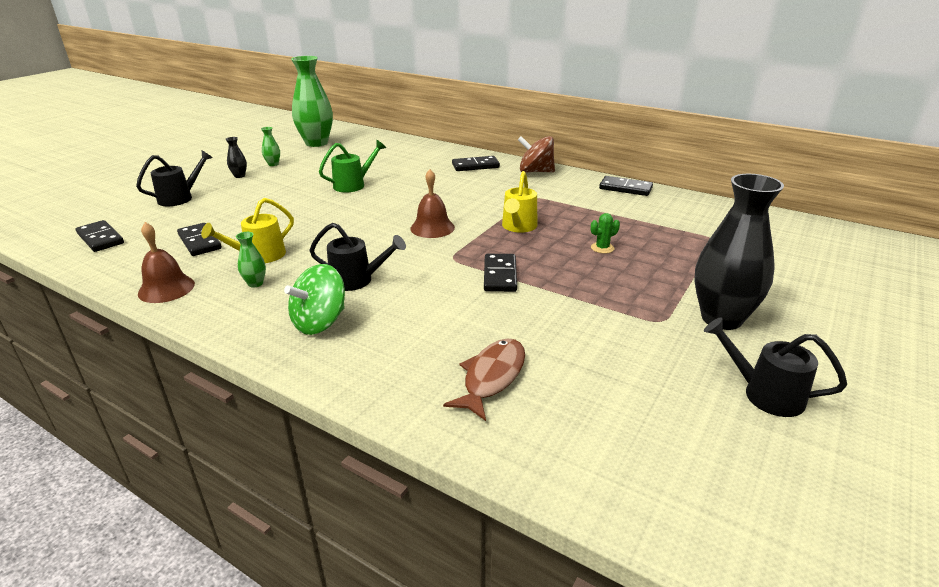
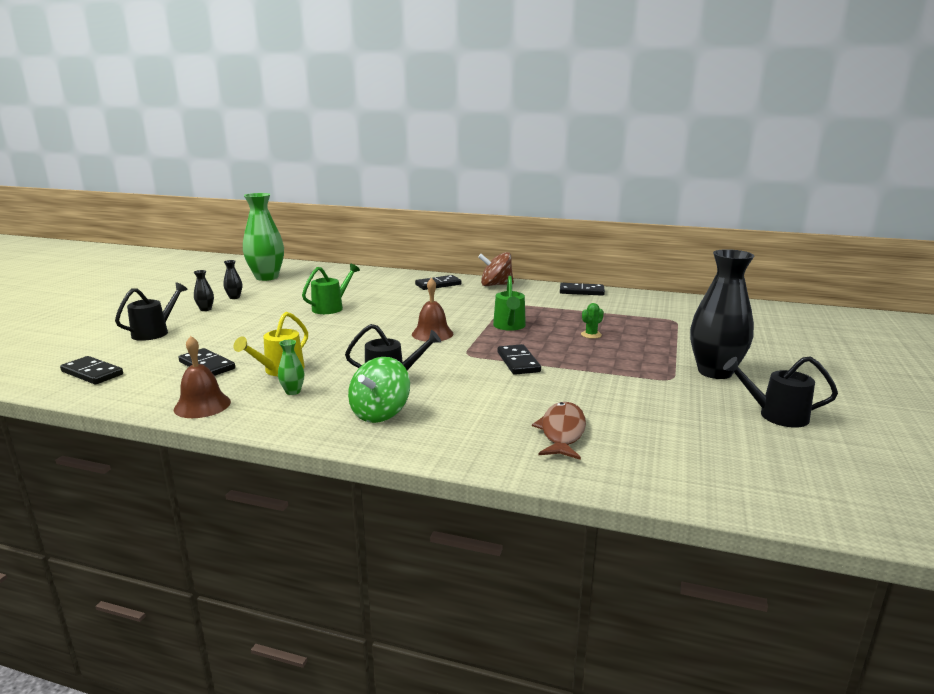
camera: 15 degrees left, 10 degrees down
(273, 164) = (234, 297): green vase -> black vase
(518, 227) = (509, 326): yellow watering can -> green watering can

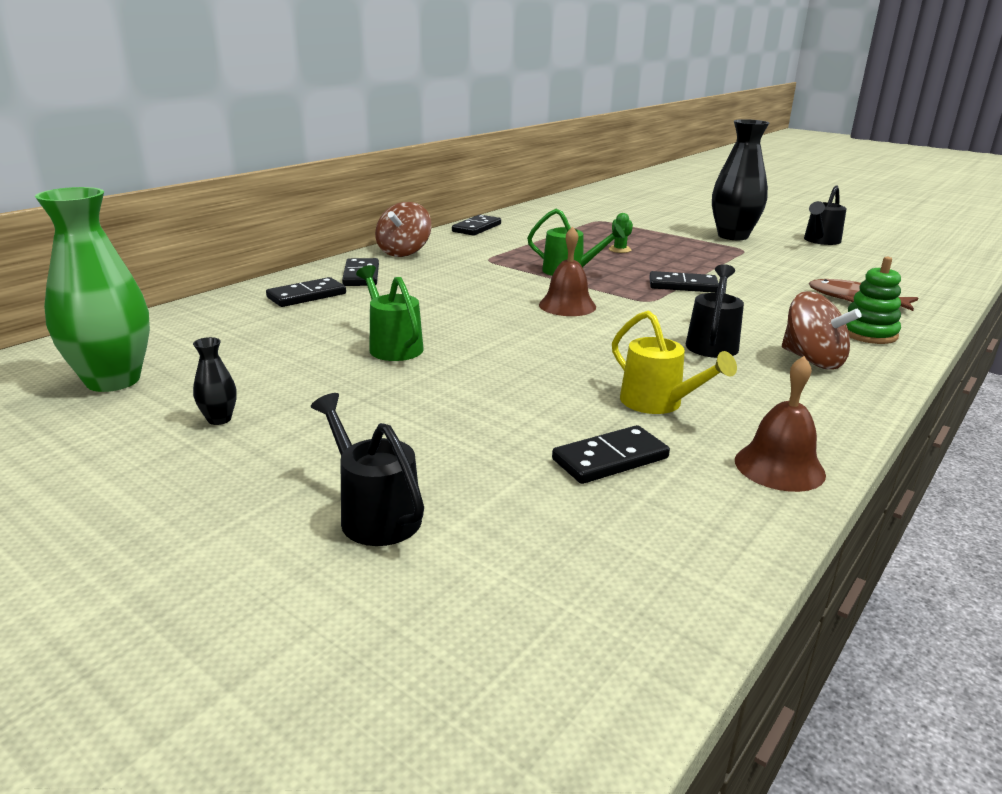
camera: 70 degrees left, 5 degrees up
(92, 373) = (595, 589): black domino -> black domino (307, 296)
(205, 309) = (268, 452): black vase -> none
(293, 391) = (740, 400): green vase -> none
(380, 413) = (812, 360): green spinning top -> brown spinning top
(462, 436) = (868, 333): none -> green stacking toy

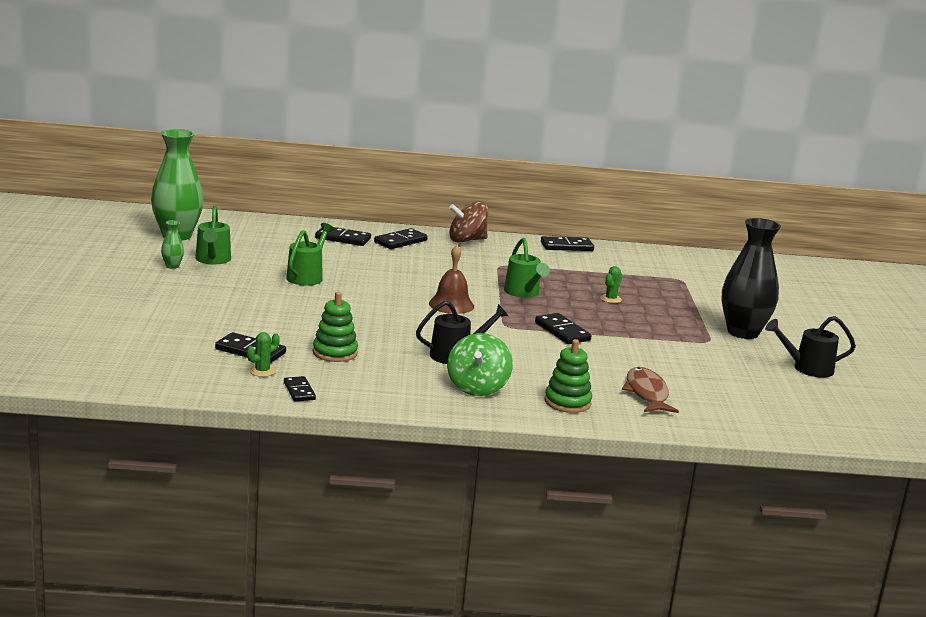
camera: 50 degrees right, 5 degrees down
(219, 419) = (172, 266): black vase -> green vase
(246, 384) = (212, 260): none -> green watering can
(374, 513) = (136, 316): black watering can -> none
(659, 404) = (335, 353): yellow watering can -> green stacking toy
(691, 472) = (262, 371): none -> green cactus
(779, 467) = (299, 391): brown bell -> black domino
(812, 360) = (477, 387): brown spinning top -> green spinning top

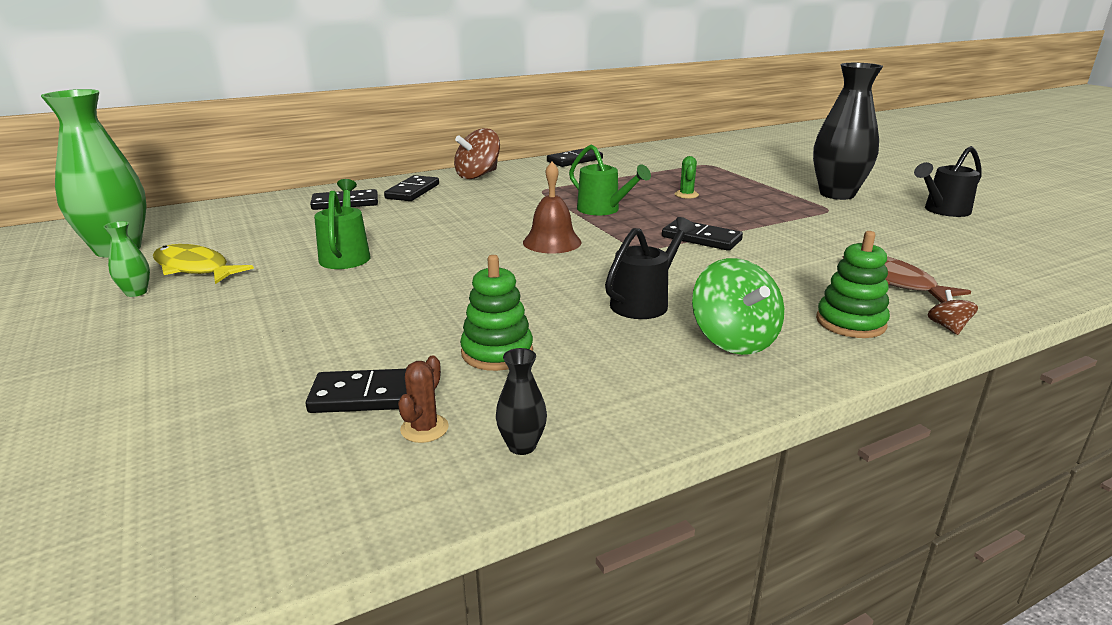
camera: 25 degrees left, 5 degrees up
(212, 260) = (195, 268): green watering can -> yellow fish
(262, 371) = (424, 428): green cactus -> brown cactus
(299, 391) = (522, 446): black domino -> black vase
(626, 423) = (947, 327): none -> brown spinning top

